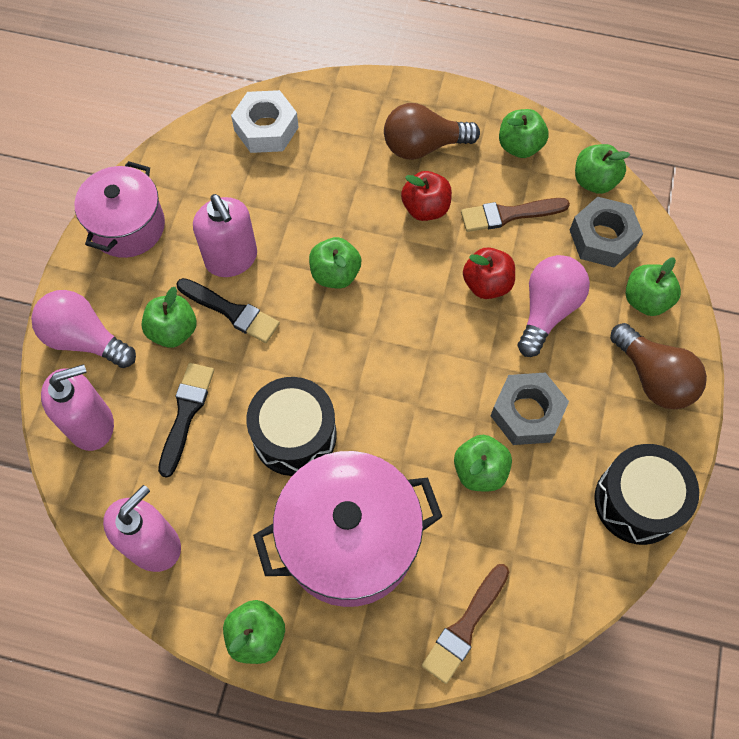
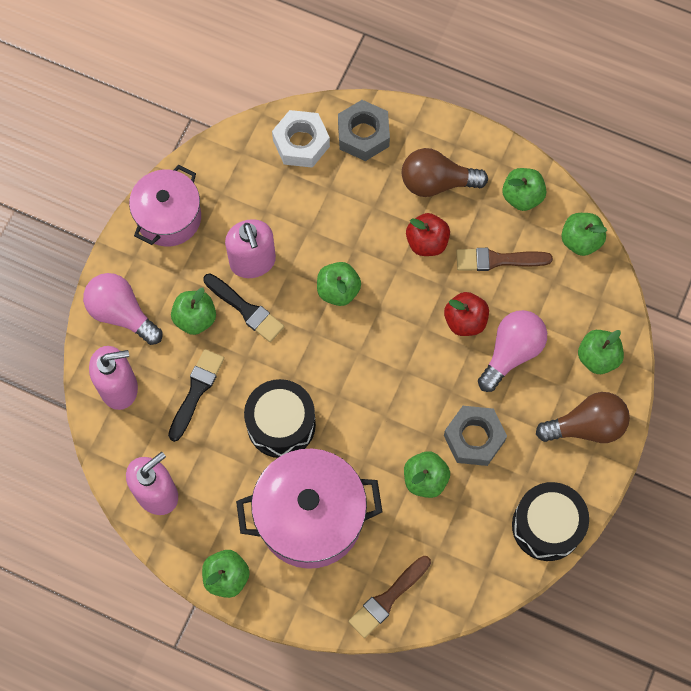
camera: 10 degrees right, 5 degrees up
(602, 238) = (574, 295): grey nut -> grey nut (363, 135)
(653, 378) = (586, 426): brown light bulb -> brown light bulb turned 75 degrees counterclockwise

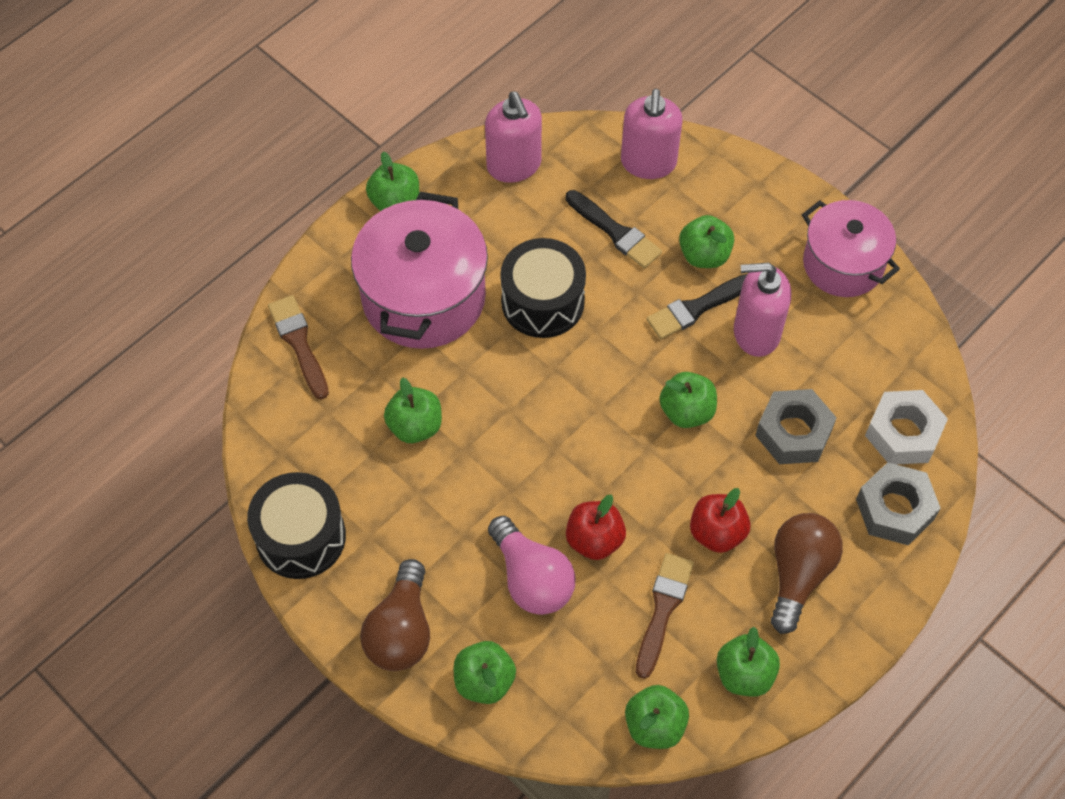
camera: 110 degrees right, 10 degrees down
(122, 313) = (736, 187): pink light bulb -> none
(474, 438) = (441, 495): grey nut -> grey nut (793, 432)

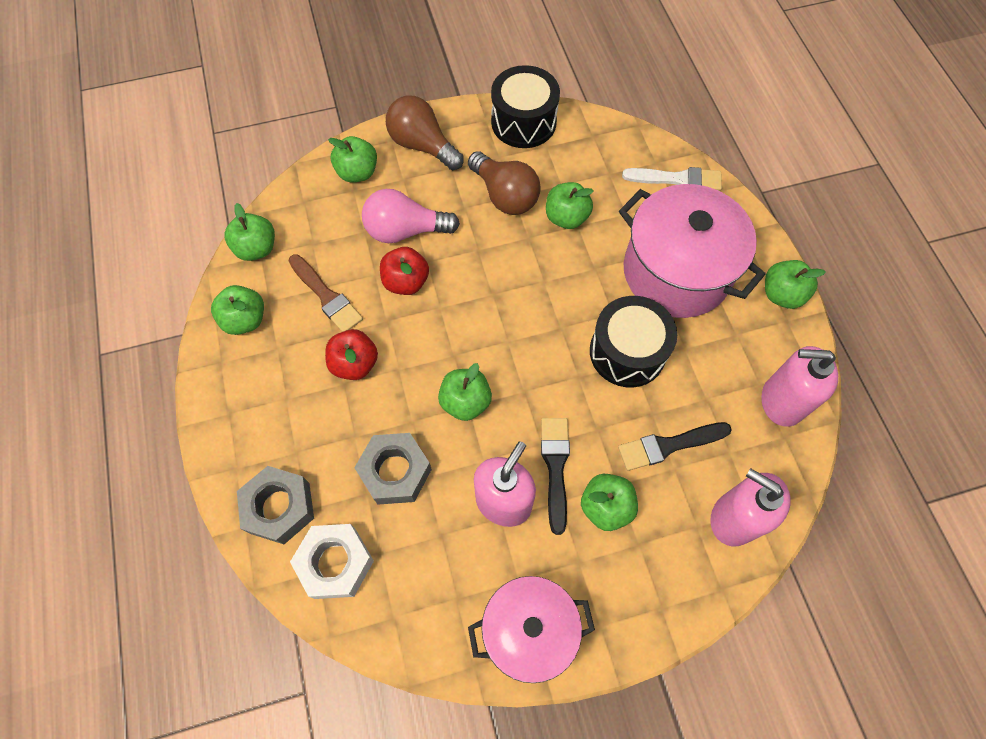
camera: 120 degrees right, 5 degrees up
(299, 343) = (677, 179): brown brush -> white brush
(798, 574) = (284, 400): brown light bulb -> brown light bulb (505, 195)

